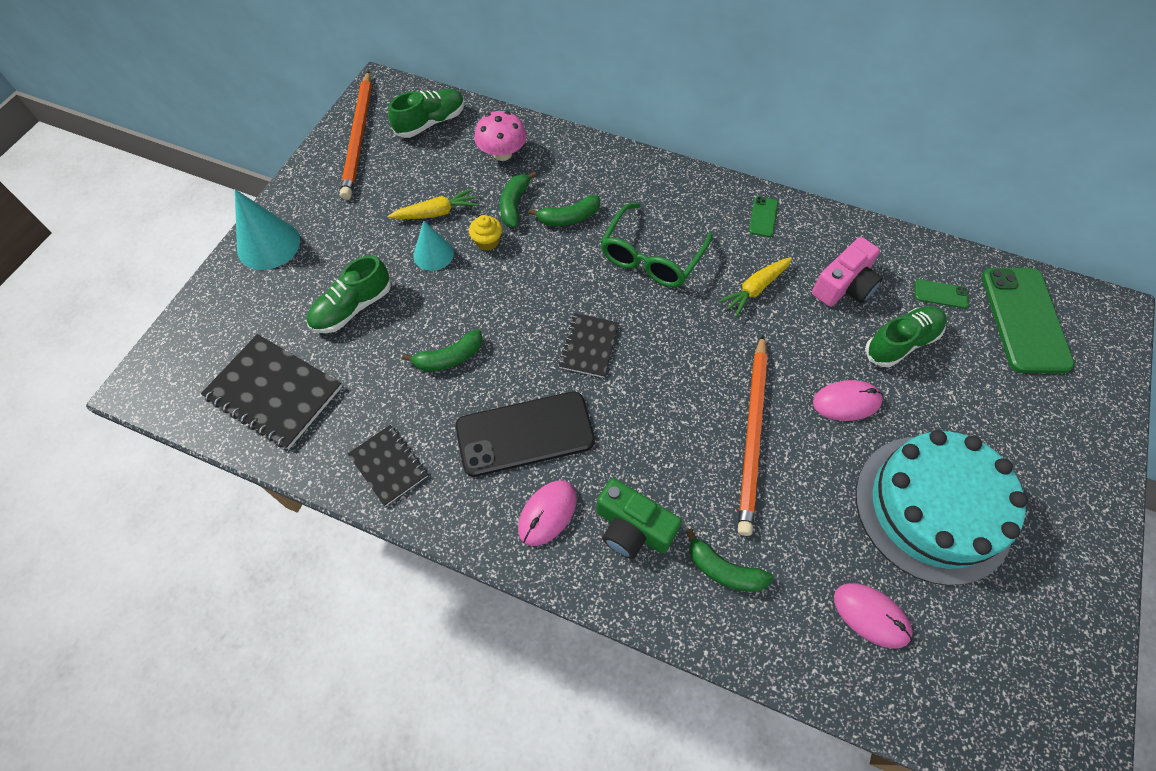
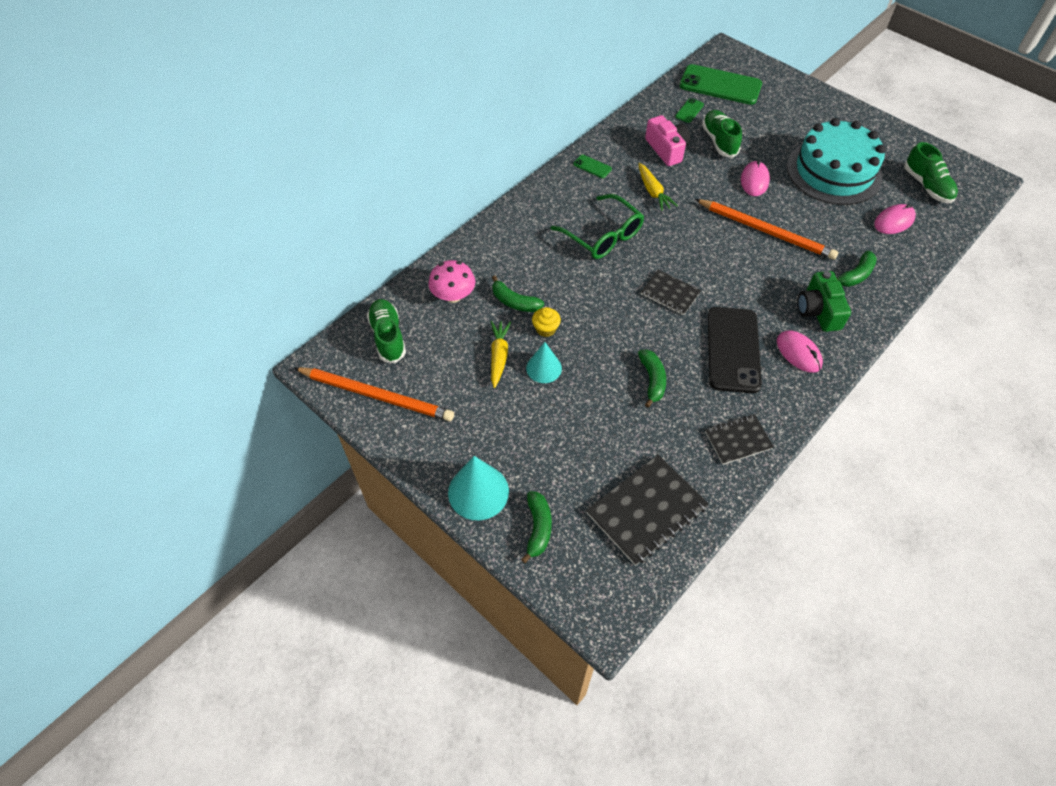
camera: 70 degrees left, 5 degrees down
(352, 308) = (578, 437): green shoe -> green shoe (926, 186)
(569, 218) = (544, 272): green banana -> green banana (538, 528)
(632, 528) = (818, 311): green camera -> green camera turned 120 degrees clockwise

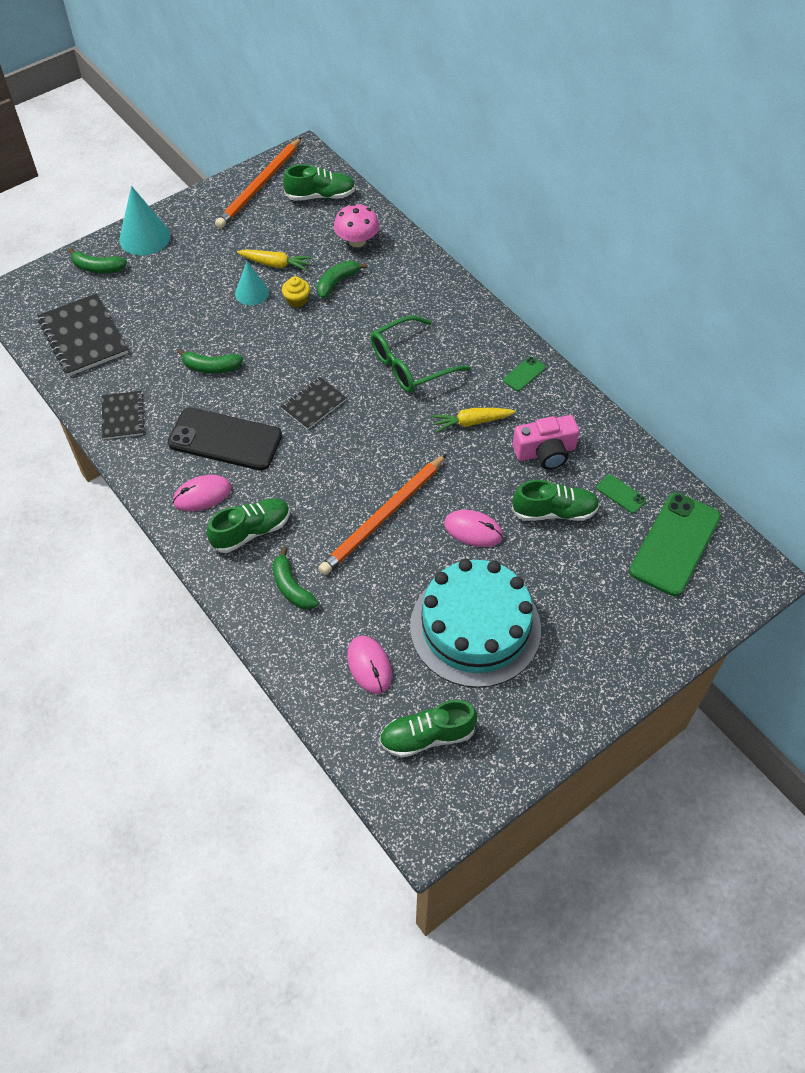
camera: 100 degrees right, 0 degrees up
(818, 311) = (251, 531): green camera -> green shoe

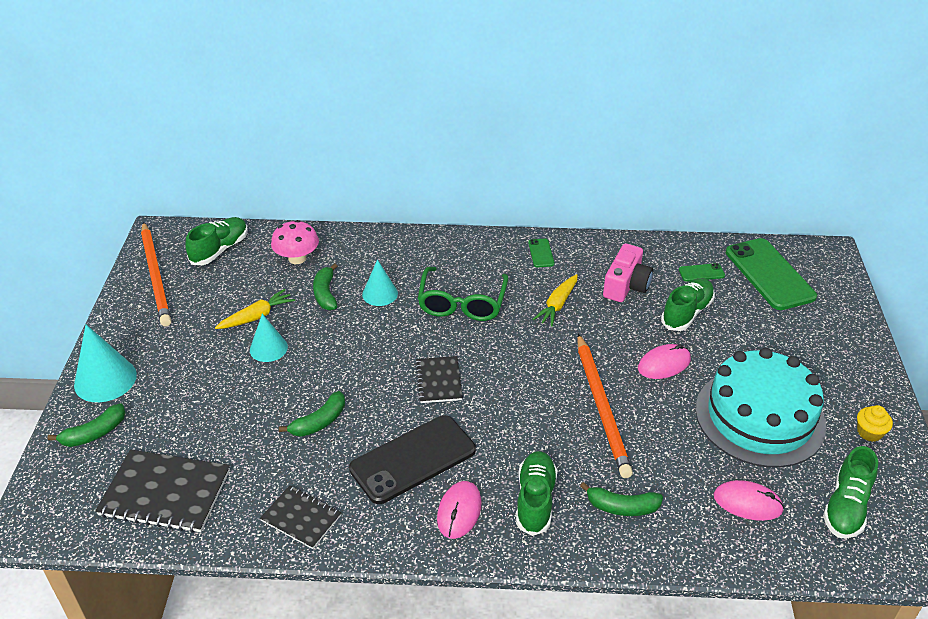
camera: 50 degrees left, 15 degrees down
(297, 300) = (313, 327): yellow cupcake -> yellow cupcake (869, 432)
(369, 311) = (380, 294): none -> turquoise cone

